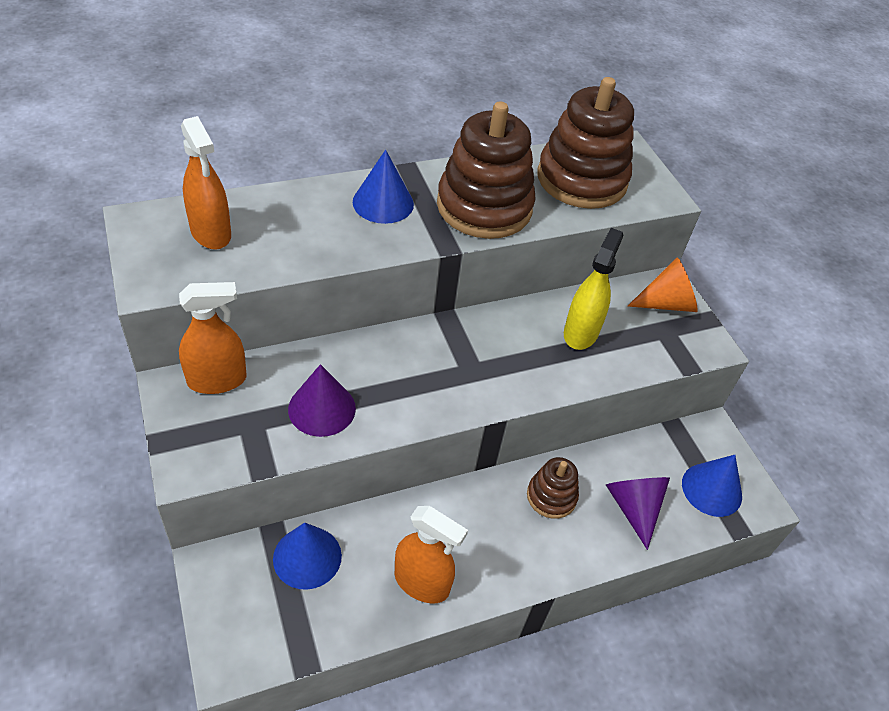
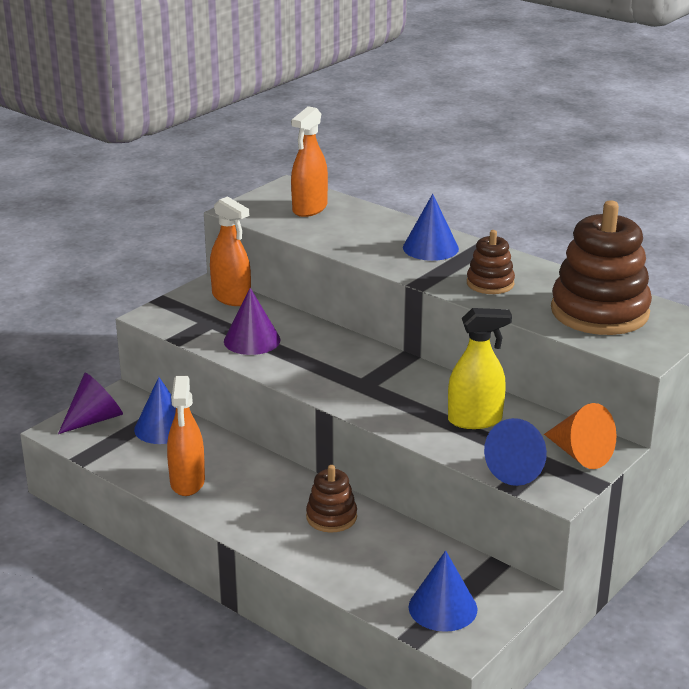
camera: 65 degrees right, 20 degrees down
(484, 207) = (490, 283): brown stacking toy -> brown stacking toy, size x0.51
(633, 508) = (368, 565): purple cone -> purple cone (95, 419)
(668, 348) = (519, 469): none -> blue cone

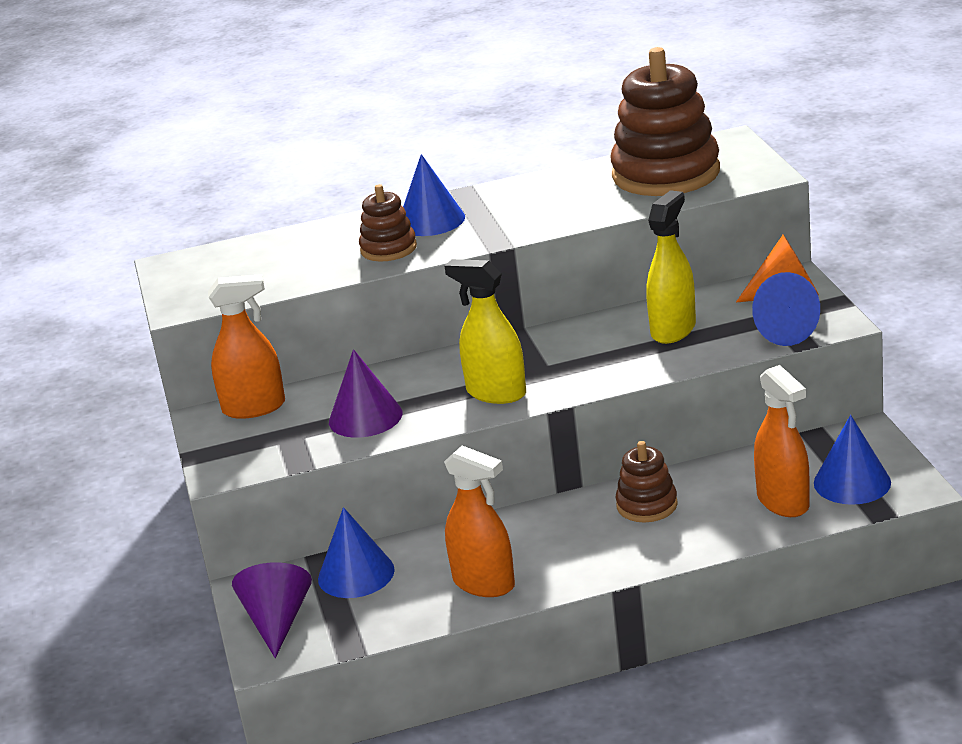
camera: 50 degrees left, 0 degrees up
(309, 209) = (244, 264): orange spray bottle -> orange spray bottle (783, 502)
(322, 377) = (496, 393): none -> yellow spray bottle
(490, 283) = (545, 209): brown stacking toy -> brown stacking toy (388, 249)

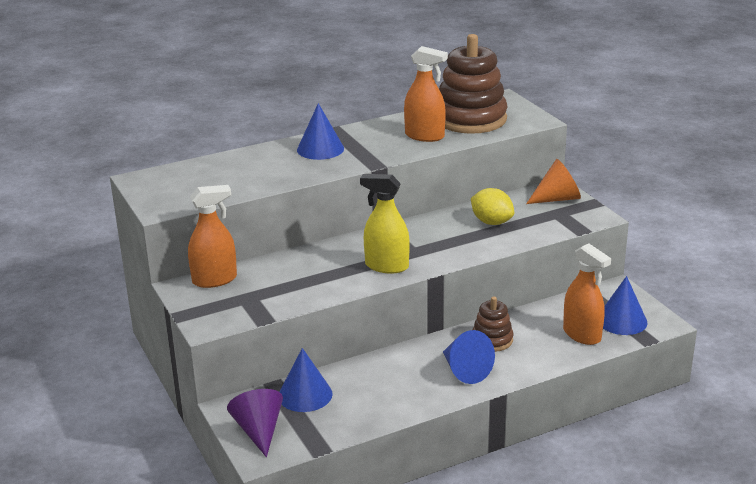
camera: 15 degrees left, 0 degrees up
(365, 417) = (299, 284): purple cone -> none
(388, 249) = (298, 168): brown stacking toy -> none
(484, 583) = (399, 397): orange spray bottle -> orange spray bottle (424, 136)
(673, 330) = (491, 222): yellow spray bottle -> yellow lemon
(780, 331) = (563, 222): blue cone -> blue cone (465, 370)

